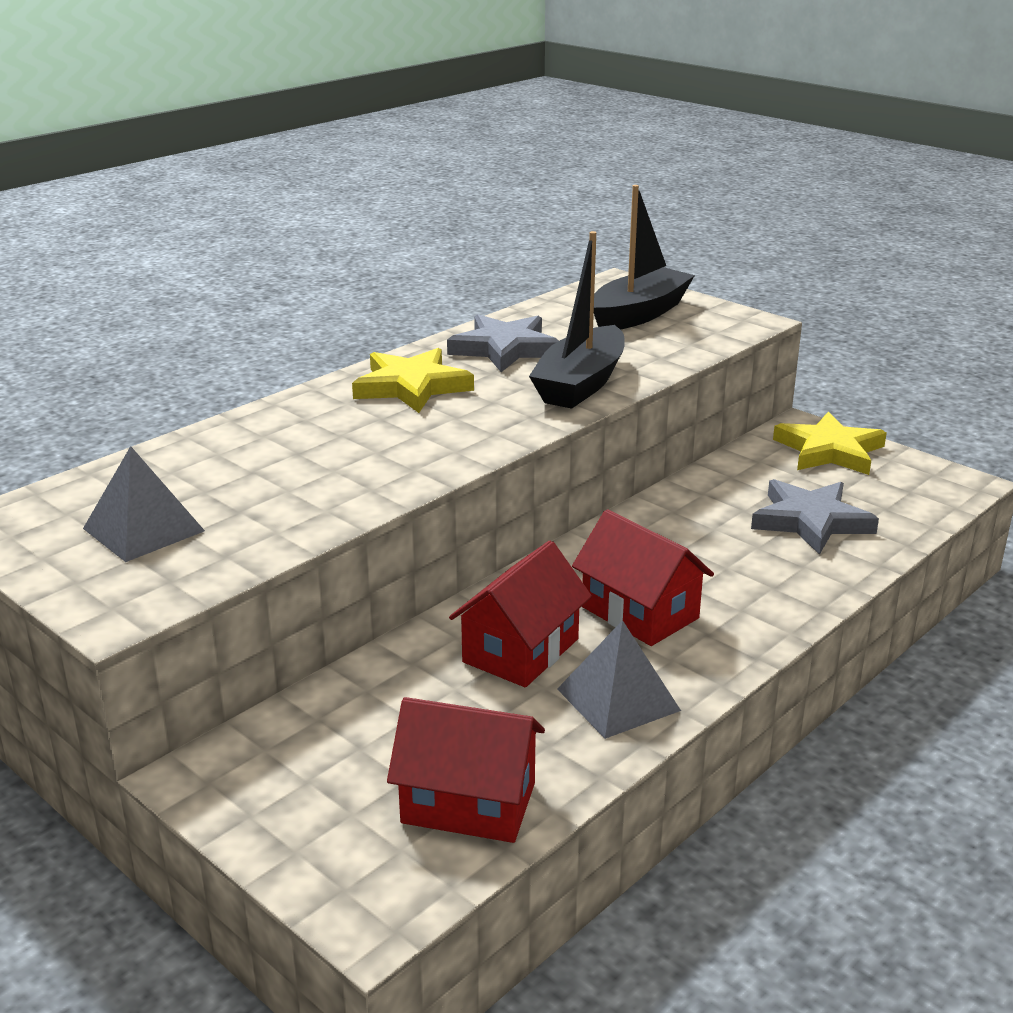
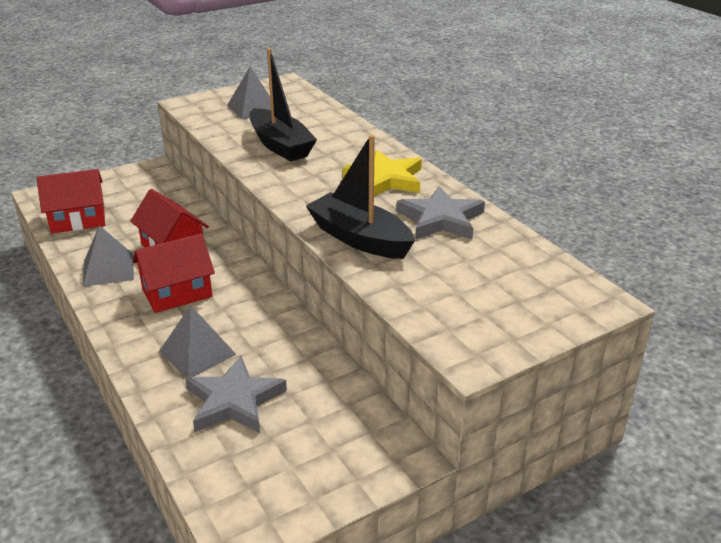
camera: 105 degrees right, 5 degrees up
(468, 803) = (78, 220): red house -> red house turned 45 degrees clockwise
(638, 314) = (504, 294): black boat -> black boat (280, 145)
(752, 563) = (197, 352): none -> grey pyramid
(829, 451) = (348, 458): yellow star -> none

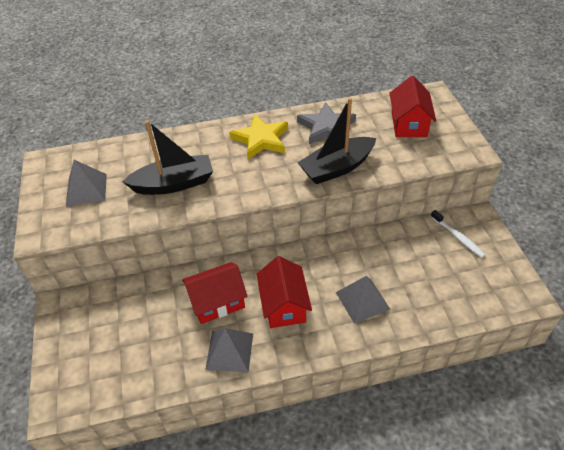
camera: 70 degrees left, 15 degrees up
(78, 220) = (129, 373): red house -> red house (409, 124)
(234, 401) = (418, 286): grey star -> none
(349, 434) = (458, 237): none -> white toothbrush

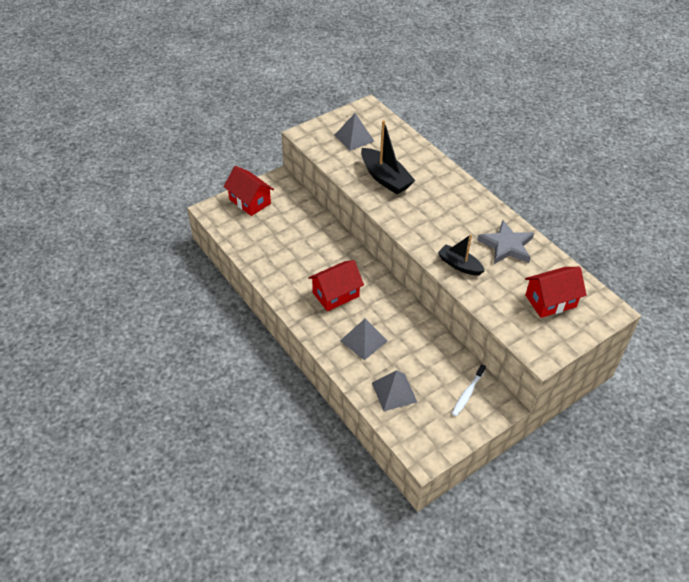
camera: 65 degrees right, 0 degrees up
(217, 302) = (320, 256): red house -> red house (250, 201)
(229, 351) = (284, 277): grey pyramid -> grey pyramid (394, 392)
(261, 139) = (464, 209): yellow star -> none
(337, 168) = (459, 265): black boat -> black boat, size x0.64

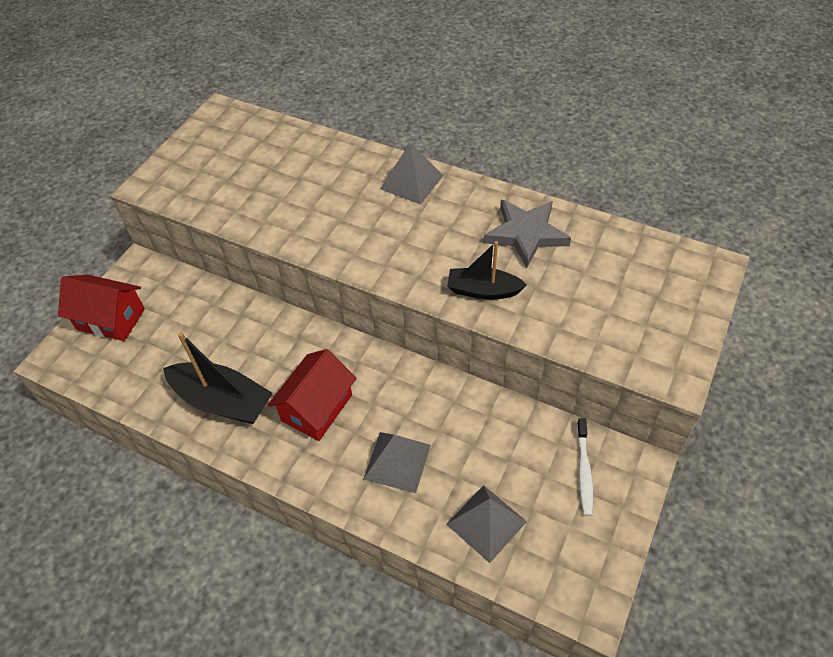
camera: 25 degrees left, 5 degrees up
(354, 138) = (225, 163): grey pyramid -> grey pyramid (411, 182)
(385, 178) = (304, 205): black boat -> black boat (222, 401)
(550, 301) = (632, 288): red house -> none

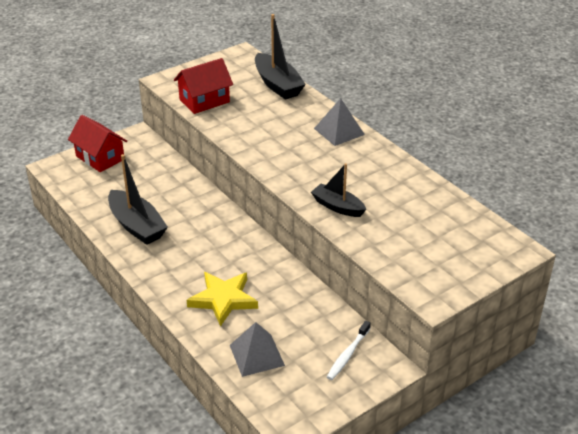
camera: 25 degrees right, 15 degrees down
(295, 142) = (277, 85): none -> black boat
(317, 408) = (193, 251): red house -> red house (204, 101)
(397, 461) = (223, 299): grey pyramid -> yellow star
(526, 234) = (395, 186): grey star -> none

